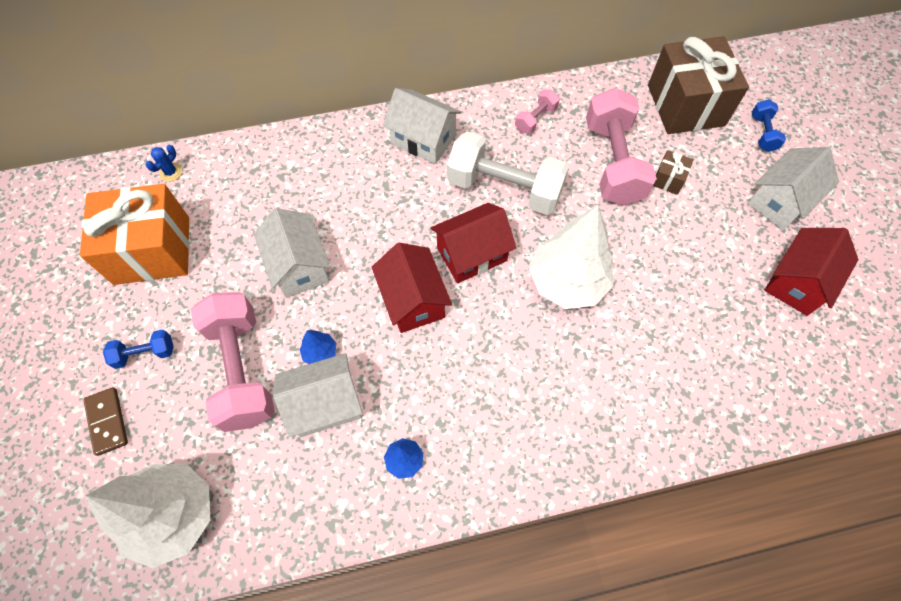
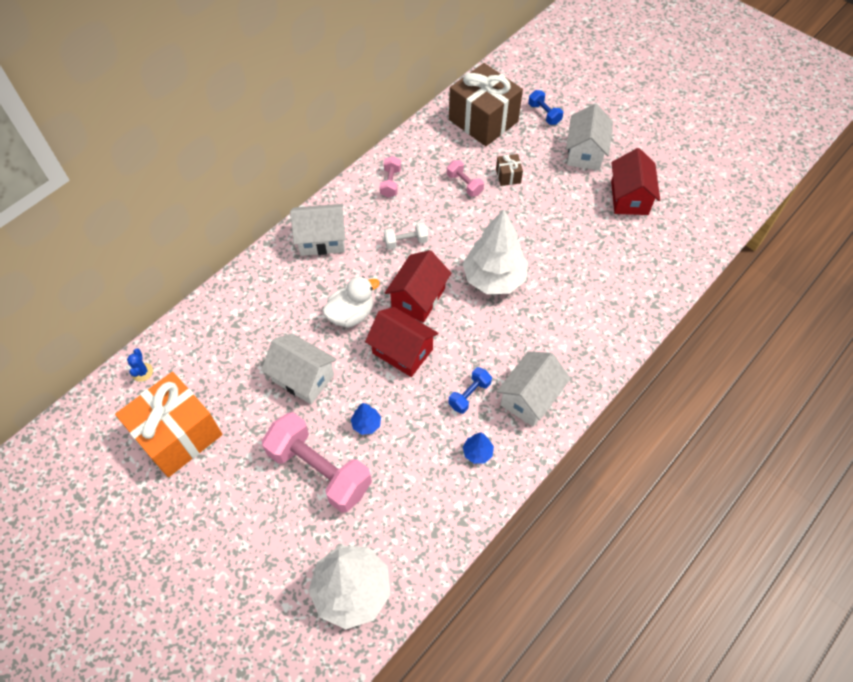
camera: 35 degrees left, 5 degrees down
(107, 421) = (249, 567): brown domino -> none
(145, 353) = (237, 506): blue dumbbell -> blue dumbbell (469, 395)
(325, 404) = (397, 453): white house -> white house (530, 397)
(393, 231) = (351, 314): none -> white duck
(504, 188) = (406, 242): white dumbbell -> white dumbbell, size x0.47
(612, 162) = (464, 184): pink dumbbell -> pink dumbbell, size x0.47

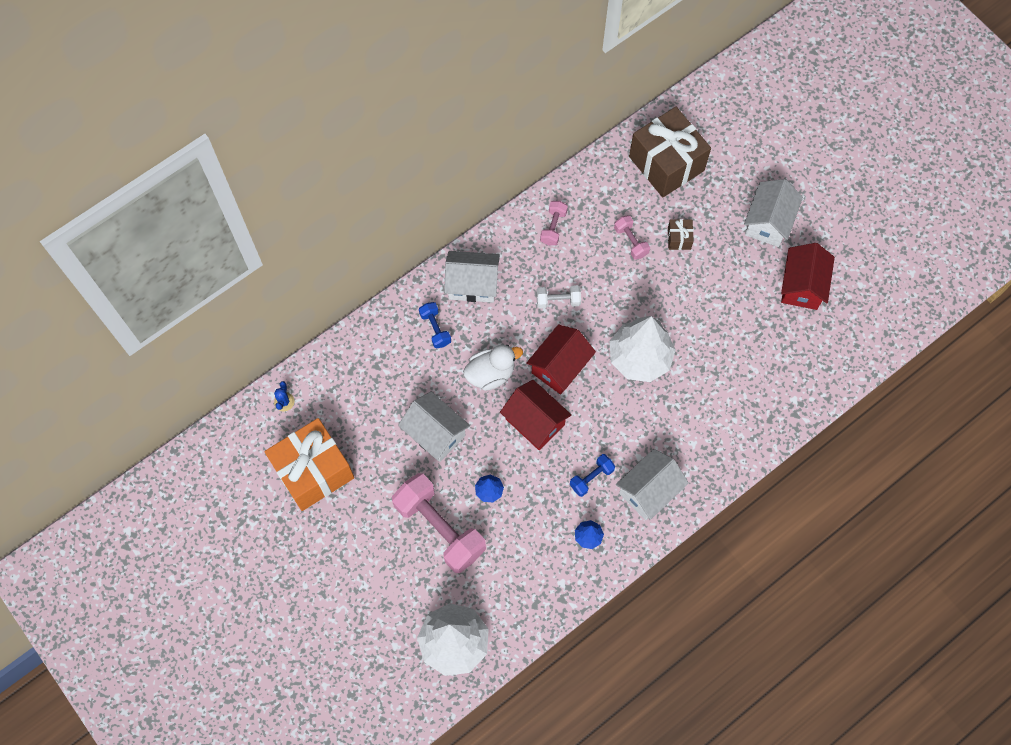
camera: 10 degrees right, 10 degrees up
(544, 114) = (735, 165): blue dumbbell -> blue dumbbell (435, 329)

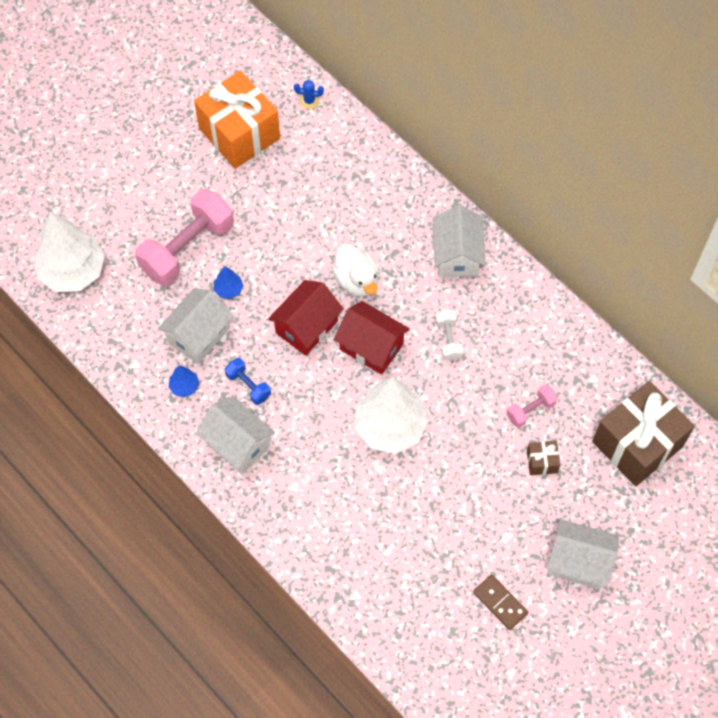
camera: 85 degrees right, 5 degrees down
(435, 329) = (401, 224): blue dumbbell -> none
(435, 433) = (286, 235): white house -> white house (198, 335)
(553, 227) = (536, 329): pink dumbbell -> none
(802, 286) = (500, 603): red house -> brown domino

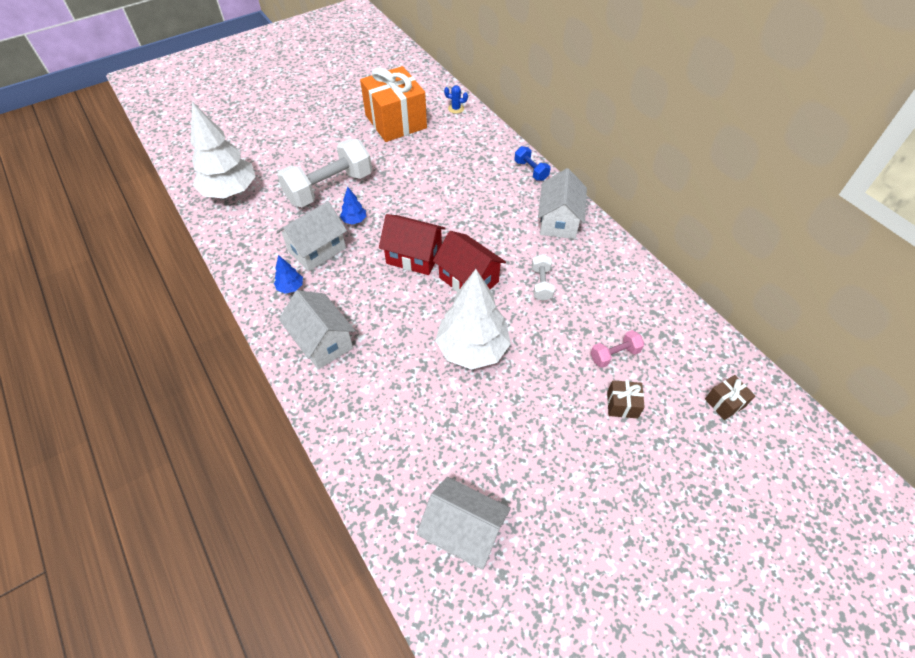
camera: 10 degrees right, 10 degrees down
(187, 248) = (329, 188): pink dumbbell -> white dumbbell
(248, 386) = (348, 295): blue dumbbell -> blue dumbbell (531, 170)
(307, 327) = (414, 256): red house -> red house turned 60 degrees clockwise
(356, 281) = (466, 228): white duck -> none
(500, 603) = (562, 549): brown domino -> none
(578, 562) = (656, 517): white house -> white house (463, 531)
(637, 444) = (724, 403): brown gift -> brown gift, size x0.41

